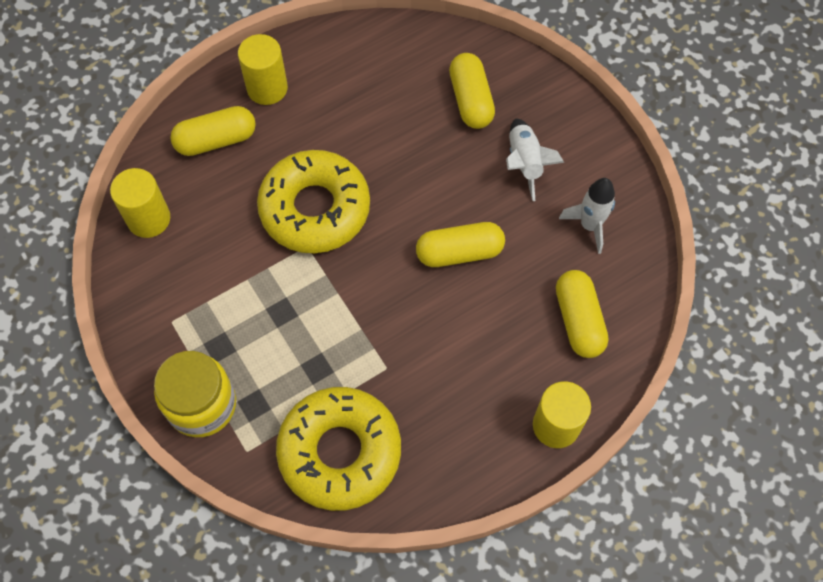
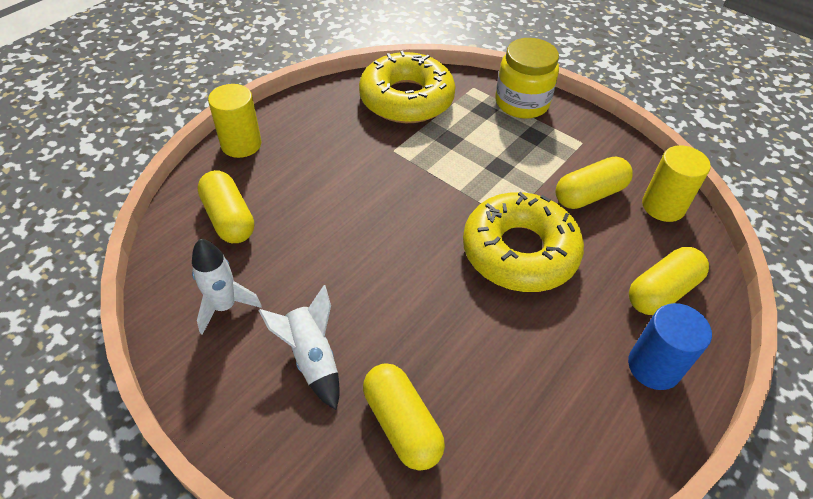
camera: 160 degrees right, 15 degrees down
(267, 88) = (654, 366): yellow cylinder -> blue cylinder
(459, 252) = (359, 247): yellow capsule -> yellow capsule (589, 194)

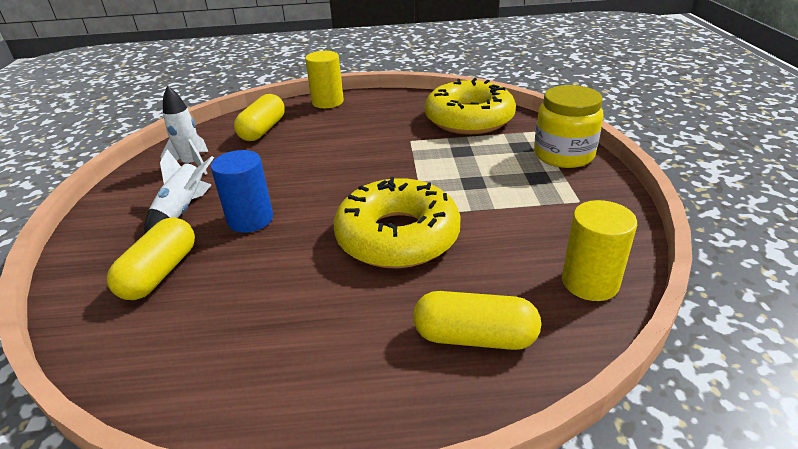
camera: 50 degrees right, 15 degrees down
(589, 194) = (523, 235): yellow capsule -> none
(654, 366) = (369, 379): blue cylinder -> blue cylinder (250, 219)

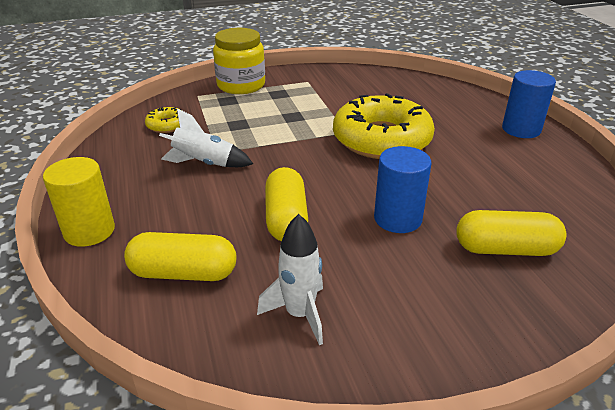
camera: 105 degrees left, 0 degrees up
(183, 211) = (407, 275): white rocket -> white rocket (204, 163)
(374, 393) = (521, 129): none -> blue cylinder
(469, 119) = (167, 125): yellow donut -> yellow donut, size x0.43
(474, 337) = (458, 107): yellow capsule -> yellow capsule (286, 219)
(590, 282) = (392, 80): yellow cylinder -> none

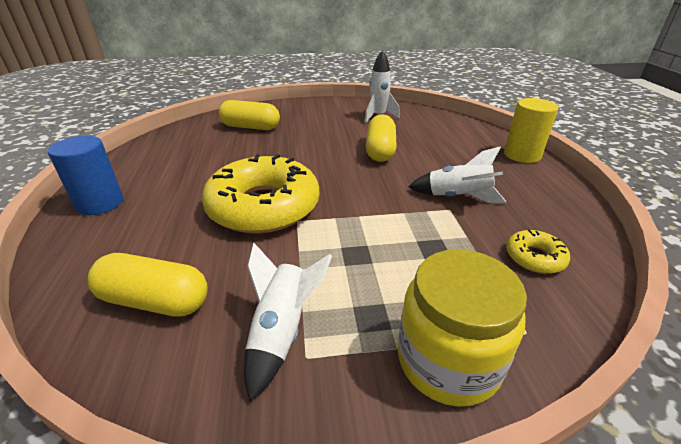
camera: 170 degrees left, 0 degrees up
(183, 273) = (443, 132): yellow capsule -> yellow capsule (155, 301)
(323, 86) = (281, 332): none -> white rocket
(397, 218) = (302, 144): blue cylinder -> none

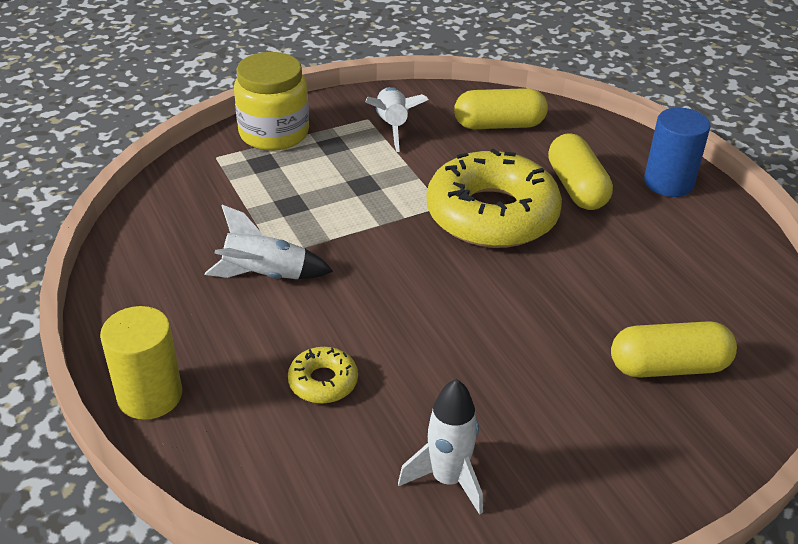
camera: 160 degrees right, 5 degrees up
(380, 150) = (398, 351): yellow capsule -> yellow capsule (576, 188)
(534, 257) = (190, 214): yellow donut -> yellow donut (323, 382)

